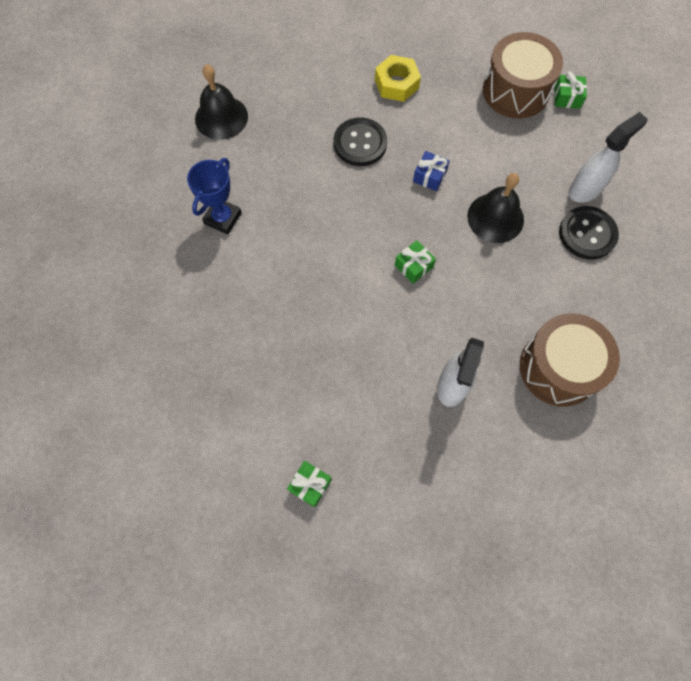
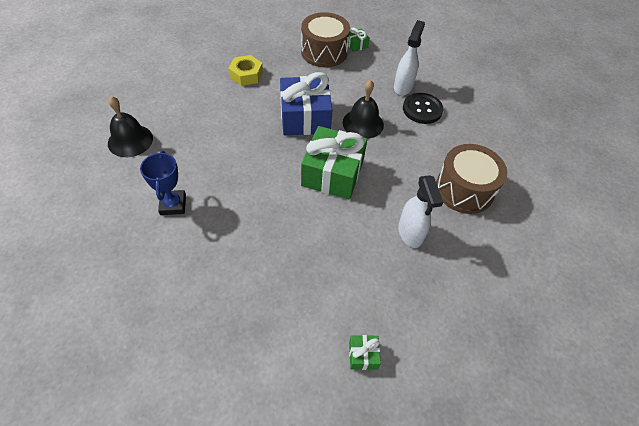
camera: 35 degrees left, 15 degrees down
(360, 143) = (245, 117): black button -> none
(413, 266) = (332, 173): green gift -> green gift, size x2.37
(429, 176) = (305, 117): blue gift -> blue gift, size x2.37

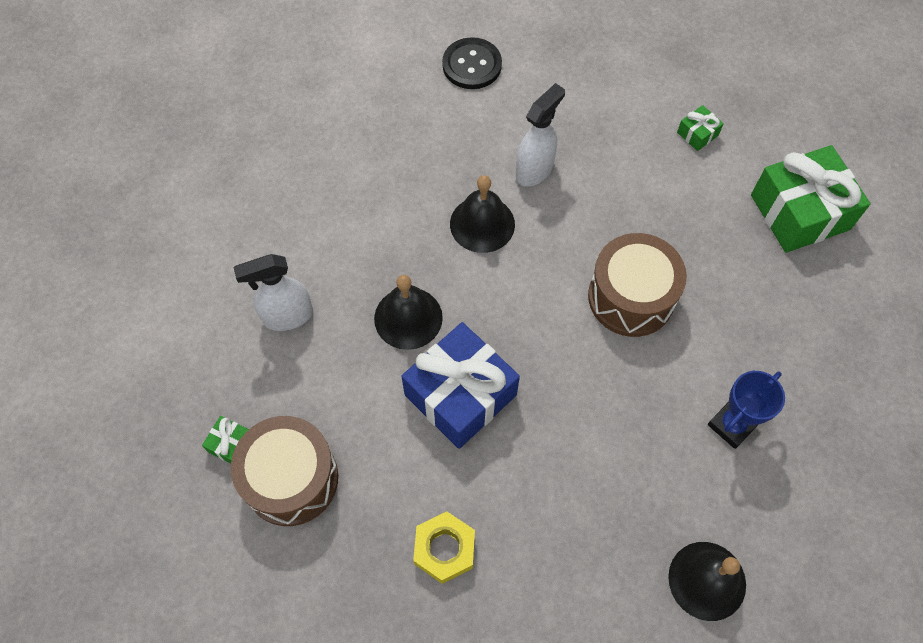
camera: 125 degrees left, 10 degrees up
(332, 173) = (525, 294): green gift -> green gift (800, 212)
(392, 184) = (482, 224): none -> black bell
(422, 109) = (318, 266): black button -> black button (472, 65)
(464, 190) = (425, 153): brown drum -> brown drum (631, 297)

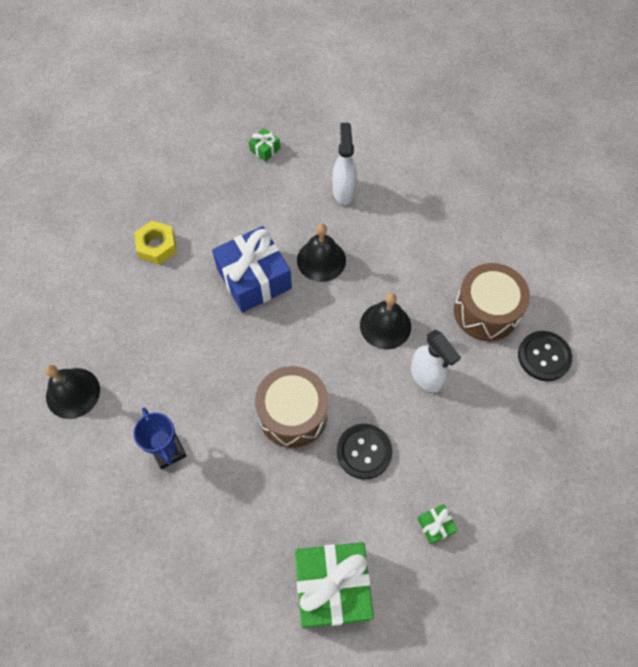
camera: 105 degrees right, 0 degrees up
(291, 479) = (232, 175): brown drum -> brown drum (486, 311)
(647, 214) = (364, 452): none -> black button

